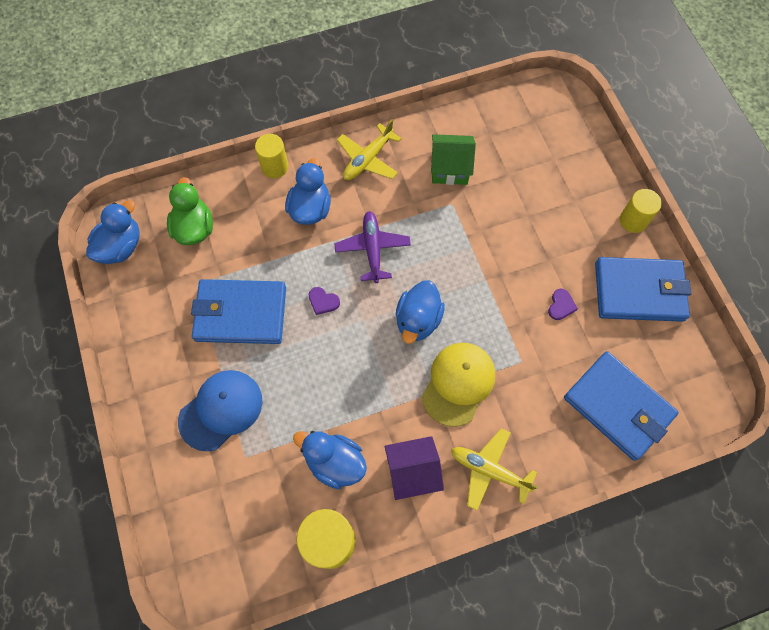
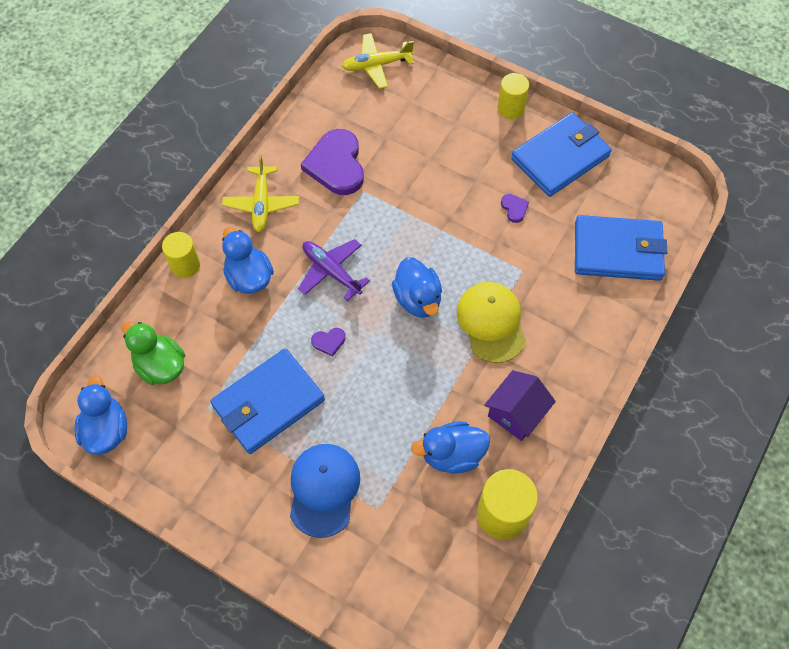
camera: 40 degrees left, 5 degrees down
(449, 168) = (336, 165): green house -> purple heart
(489, 470) = (570, 367): yellow plane -> yellow plane (376, 65)

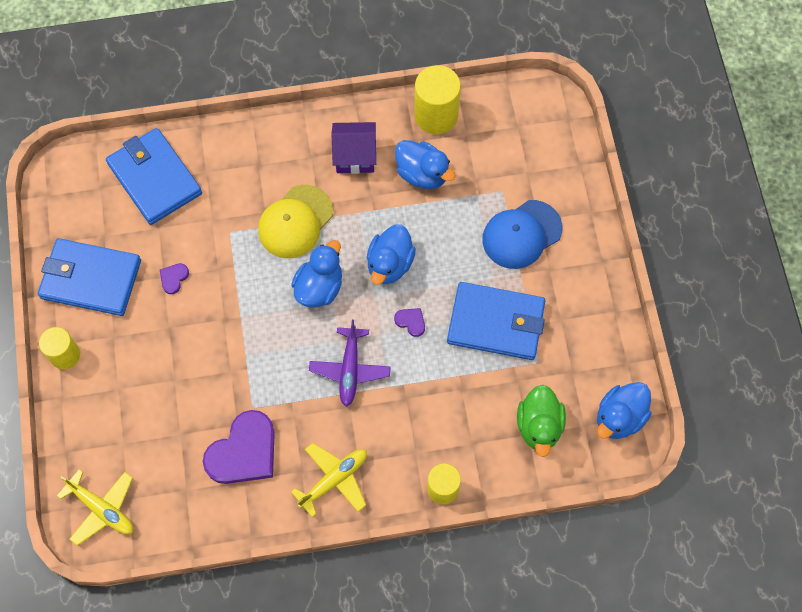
camera: 130 degrees left, 5 degrees up
(249, 277) = (409, 428): blue duck -> blue duck (390, 264)

